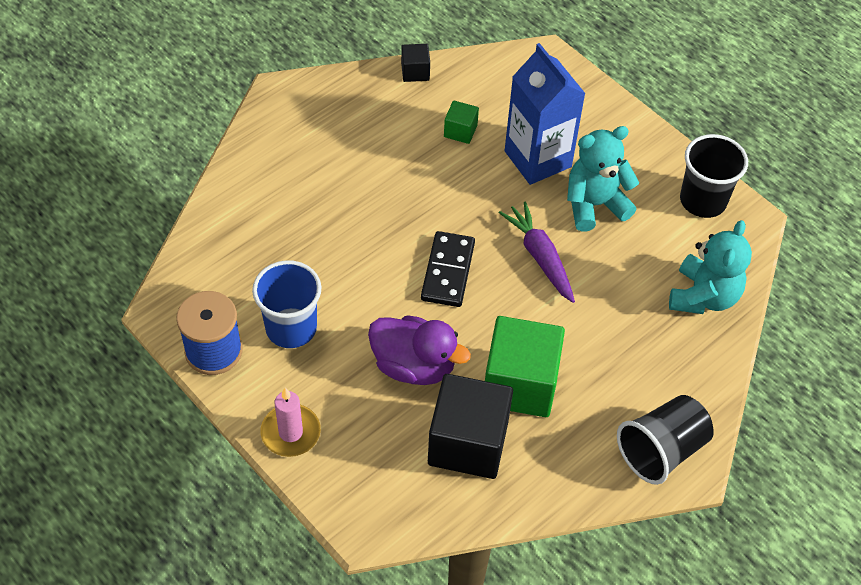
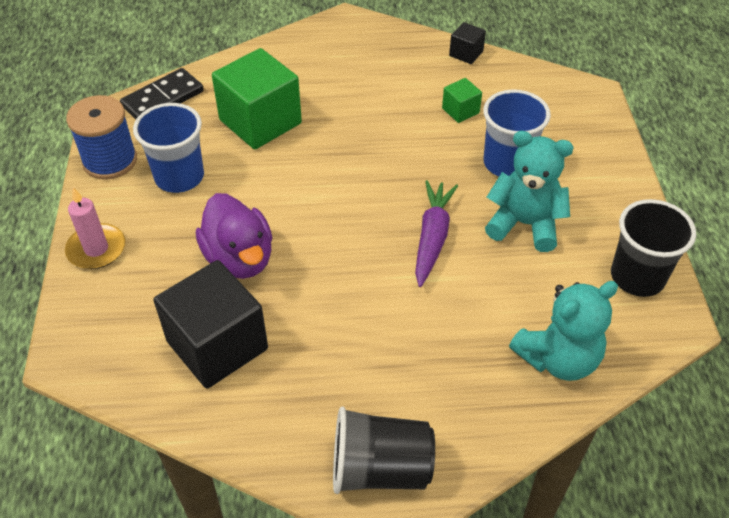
camera: 40 degrees right, 5 degrees down
(447, 271) = (342, 205): black domino -> black domino (163, 99)
(520, 384) = (310, 326): green cube -> green cube (260, 122)
(537, 159) = (507, 163): blue carton -> blue cup

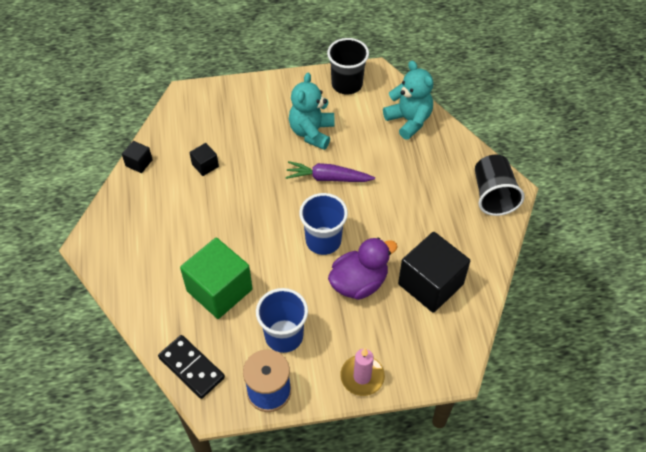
camera: 95 degrees left, 5 degrees up
(460, 111) = (205, 165): green cube -> black cube
(507, 163) = (258, 140): blue cup -> blue cup (323, 241)

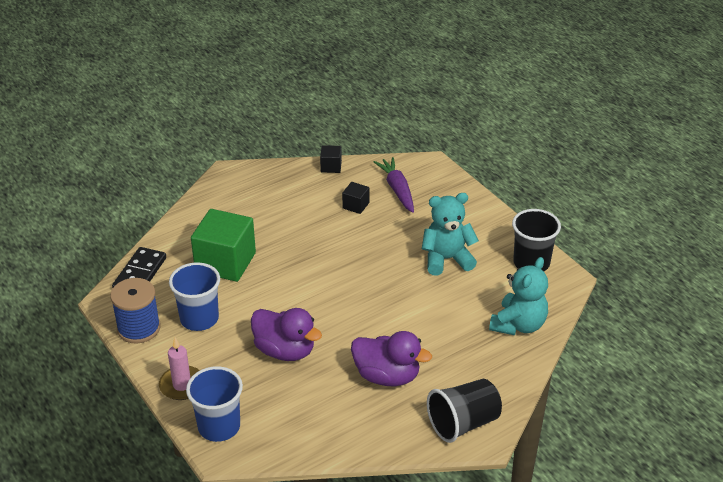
camera: 65 degrees right, 15 degrees down
(323, 241) = (319, 310): blue cup -> blue cup (219, 427)
(328, 178) = (397, 289): purple carrot -> purple carrot (397, 190)
(422, 223) = (387, 376): none -> purple duck
(430, 284) = (314, 404): black cube -> none

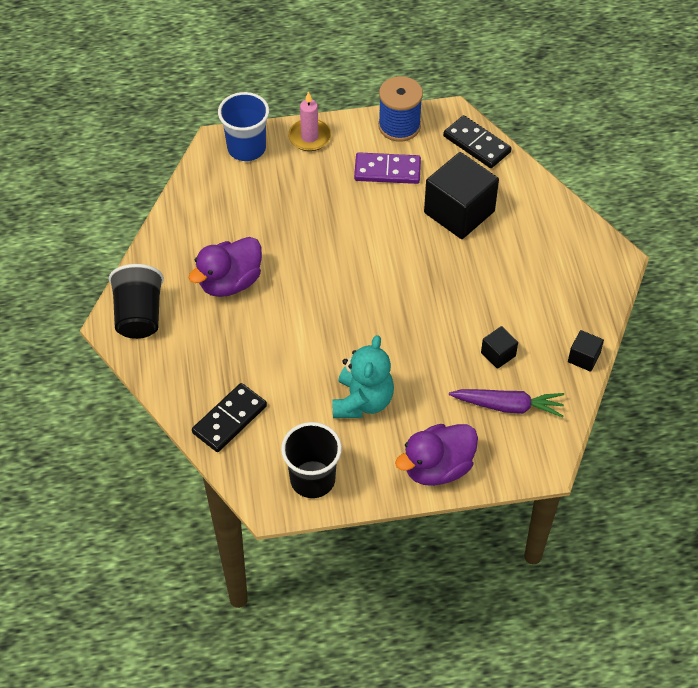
camera: 115 degrees right, 15 degrees up
(199, 319) = (387, 170): blue cup -> purple domino
(225, 262) = (459, 212): green cube -> black cube
(285, 350) = (308, 219): purple duck -> purple duck (437, 467)
(518, 325) = (229, 419): turquoise teddy bear -> black domino

